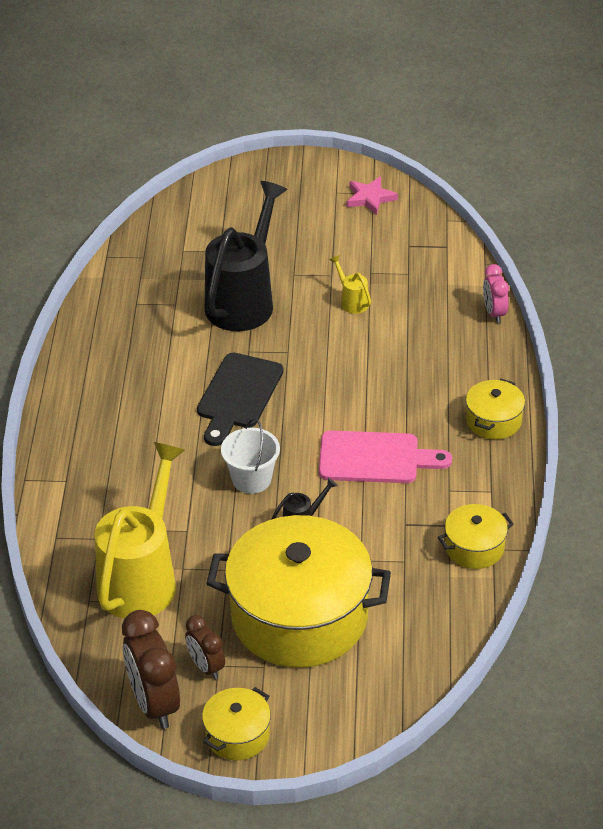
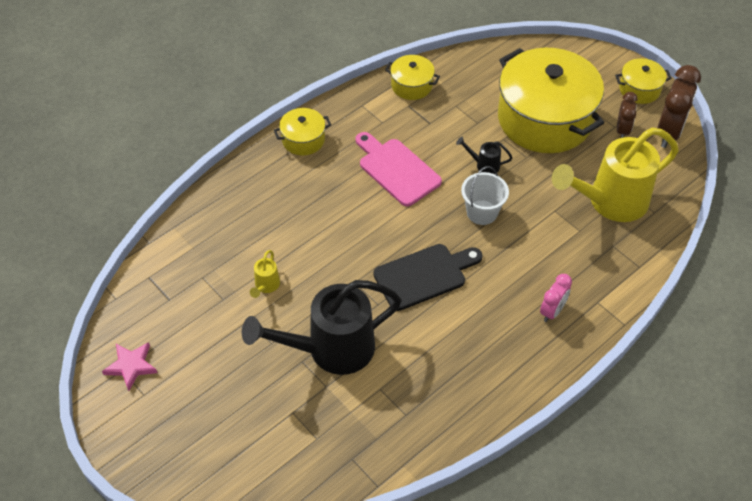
camera: 135 degrees left, 10 degrees up
(494, 313) = (199, 203): pink clock -> pink clock (552, 311)

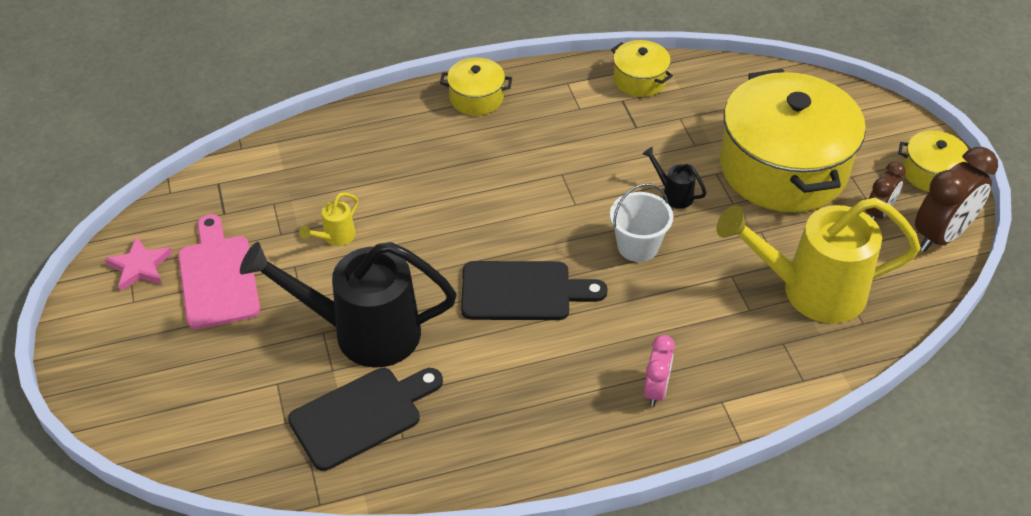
camera: 25 degrees right, 5 degrees down
(367, 410) = (361, 415): none -> black cutting board
(396, 170) = (563, 165): pink cutting board -> pink cutting board (218, 277)
(552, 311) = (656, 390): pink clock -> pink clock turned 45 degrees counterclockwise

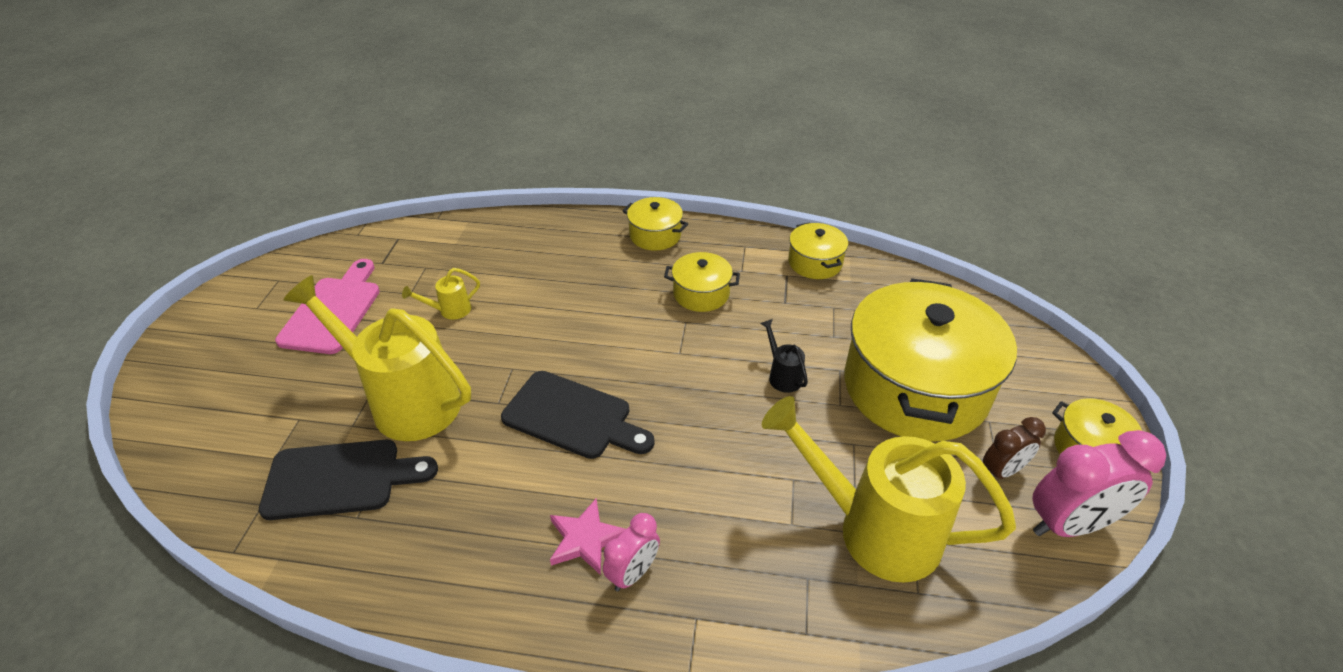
camera: 25 degrees right, 5 degrees down
(140, 267) = (285, 283): pink star -> pink star (585, 539)
(364, 332) = (406, 401): black watering can -> yellow watering can
(558, 143) = (701, 293): none -> yellow pot
(638, 246) = (713, 413): white bucket -> none
(941, 235) = (1069, 524): brown clock -> pink clock

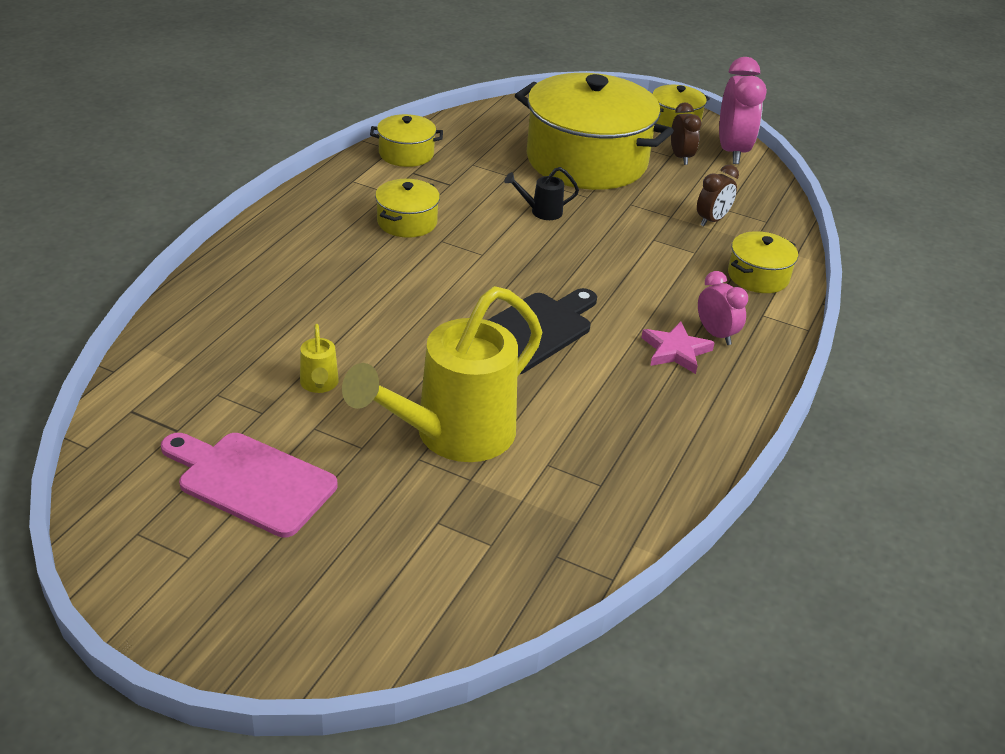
camera: 75 degrees left, 5 degrees down
(340, 479) = (545, 493): black cutting board -> none
(655, 235) = (291, 224): yellow pot -> yellow pot (758, 276)
(875, 530) = (712, 220): yellow watering can -> brown clock

